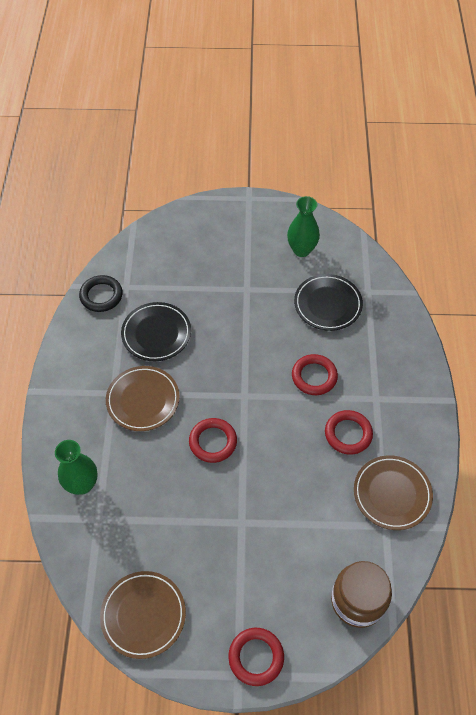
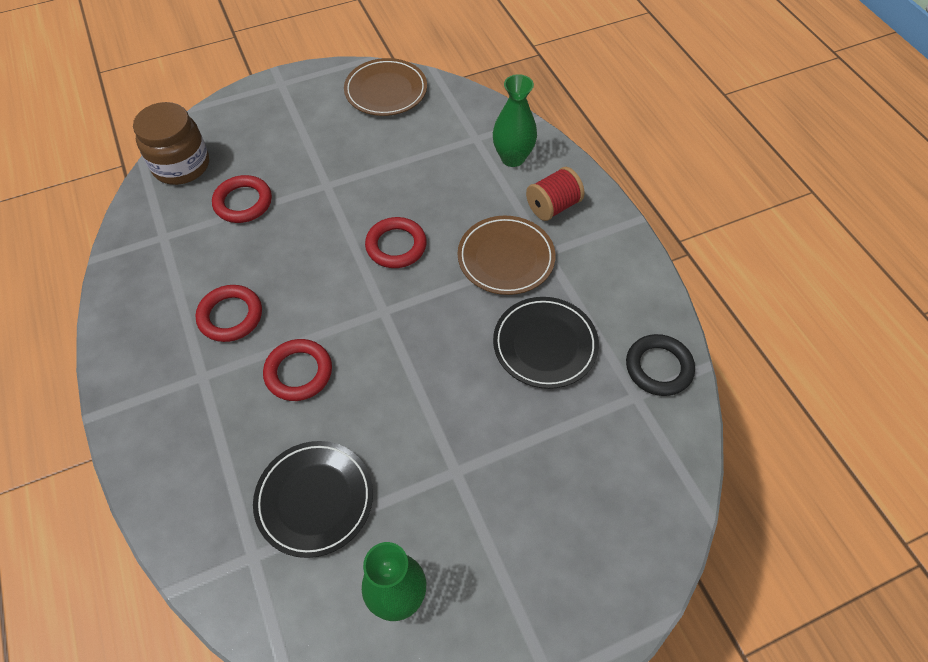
camera: 155 degrees right, 0 degrees up
(83, 427) = (553, 206): none -> red spool
(256, 657) = (269, 98): red ring -> red ring (243, 202)
(392, 494) = (160, 270): brown plate -> none

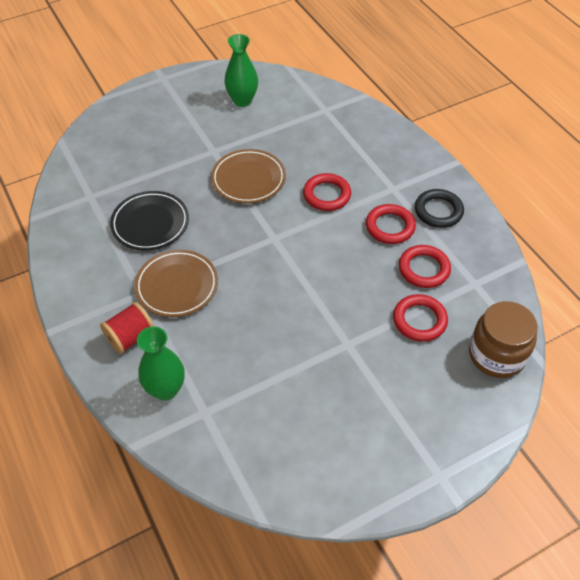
camera: 175 degrees right, 5 degrees down
(314, 499) = (297, 133): black plate -> none
(386, 91) = (312, 474): brown plate -> brown plate (248, 179)
(396, 246) = (272, 290): red ring -> red ring (424, 269)
(658, 367) = (69, 214): black ring -> black ring (438, 211)

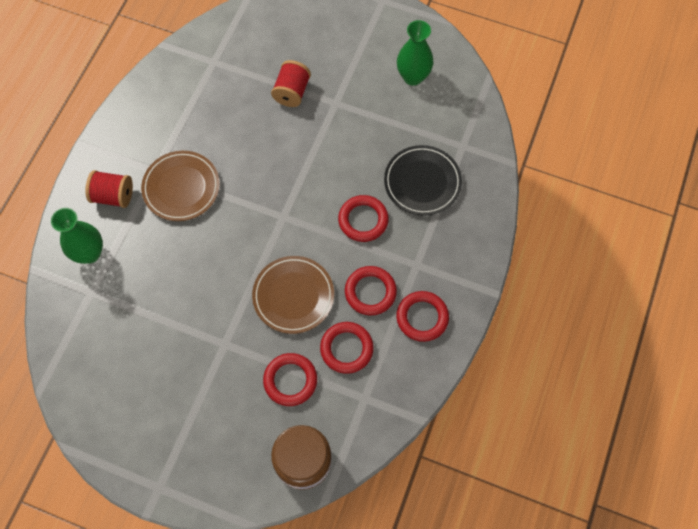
camera: 50 degrees right, 15 degrees up
(150, 223) = (223, 122): black plate -> black plate (422, 182)
(174, 169) = (292, 92): none -> red spool
(248, 179) = (328, 151): brown plate -> brown plate (293, 296)
(438, 211) = (422, 317): black ring -> red ring

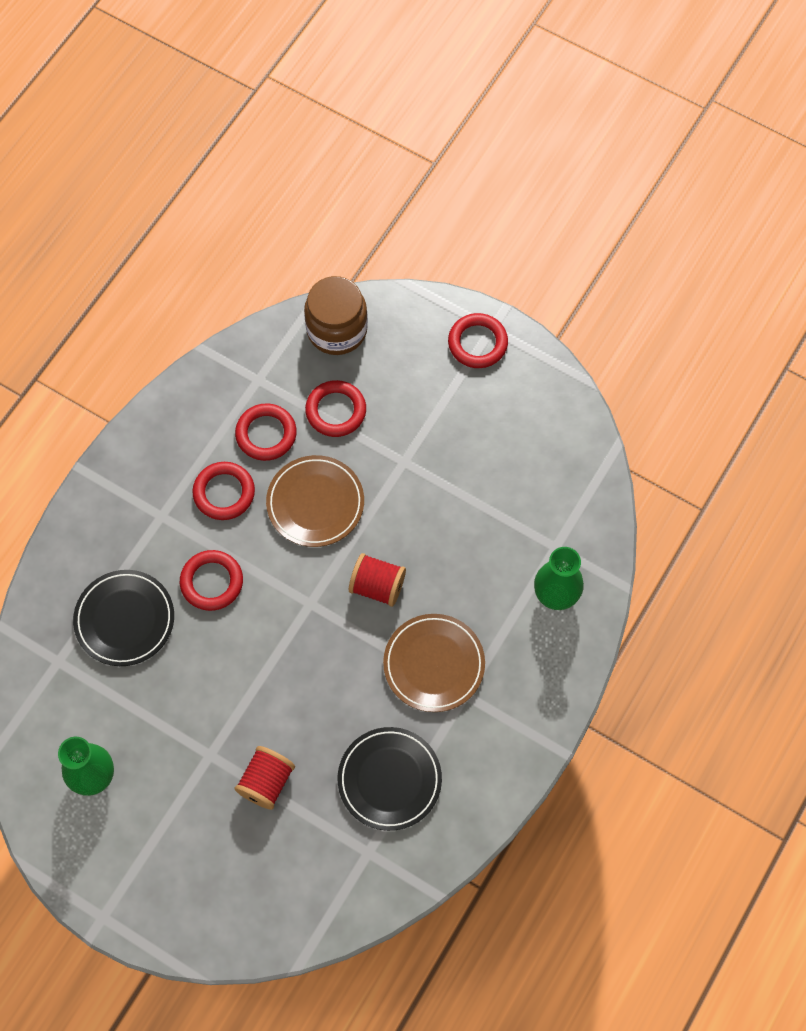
camera: 170 degrees left, 0 degrees up
(113, 196) = (522, 668): red spool -> red spool (377, 586)
(205, 106) = (389, 780): none -> black plate
(422, 317) = (171, 454): red ring -> red ring (477, 343)

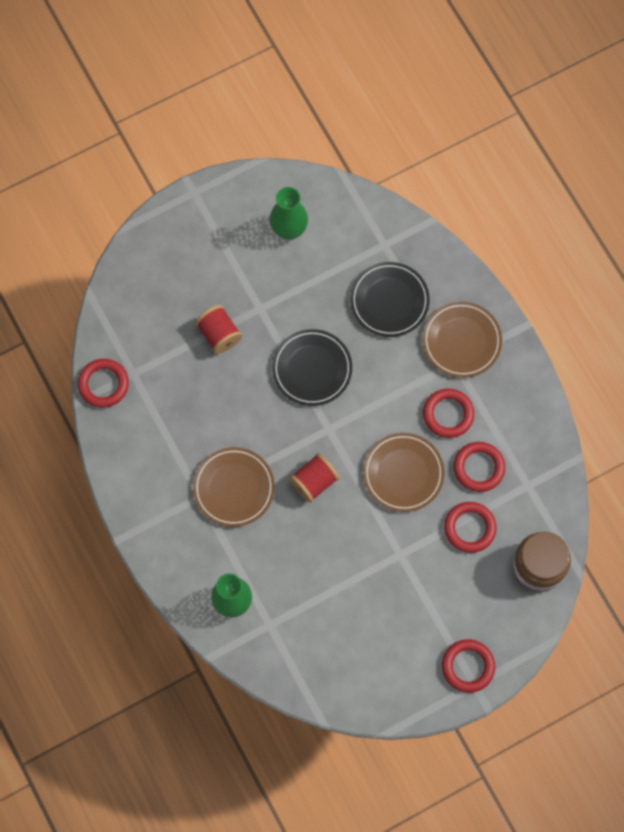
camera: 120 degrees right, 5 degrees up
(132, 521) = (461, 341): none -> brown plate
(212, 582) = (383, 371): red ring -> red ring (103, 384)
(389, 780) = (172, 413): black plate -> black plate (312, 369)

